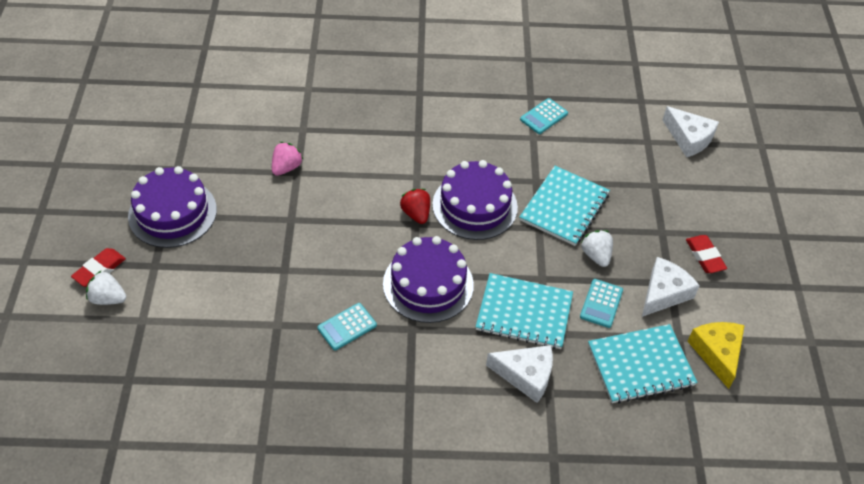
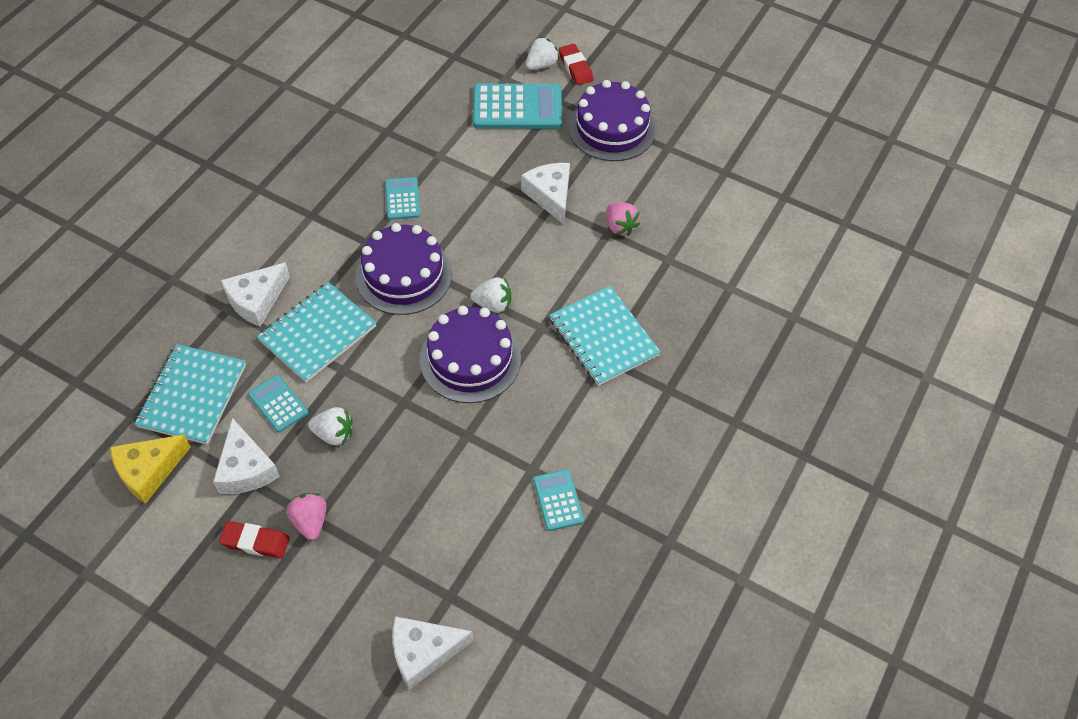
camera: 120 degrees right, 5 degrees up
(180, 292) = (517, 107): none -> turquoise calculator
(279, 224) = (550, 195): none -> white cheese
(416, 214) = (493, 304): red strawberry -> white strawberry
(564, 207) = (413, 441): turquoise notebook -> turquoise notebook (603, 337)
(666, 234) = (310, 521): none -> pink strawberry
(717, 353) = (149, 471): yellow cheese -> yellow cheese turned 120 degrees clockwise

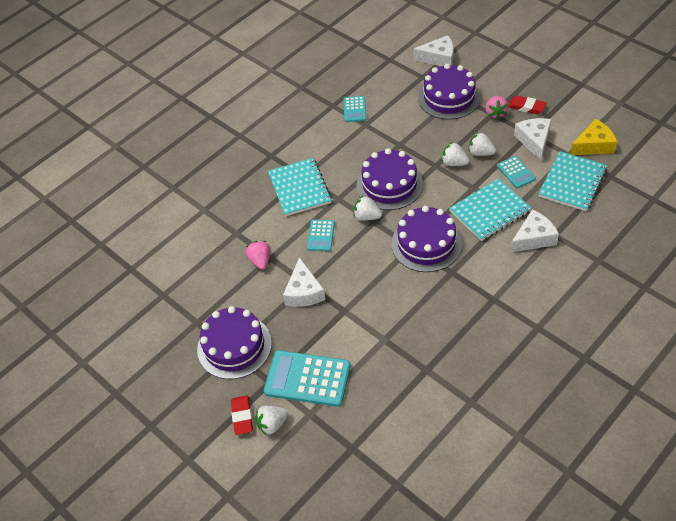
camera: 160 degrees left, 5 degrees down
(375, 409) = (454, 163): none -> white strawberry
(395, 548) = (449, 97): none -> purple cake
(402, 199) = (420, 303): turquoise calculator -> turquoise calculator (321, 235)

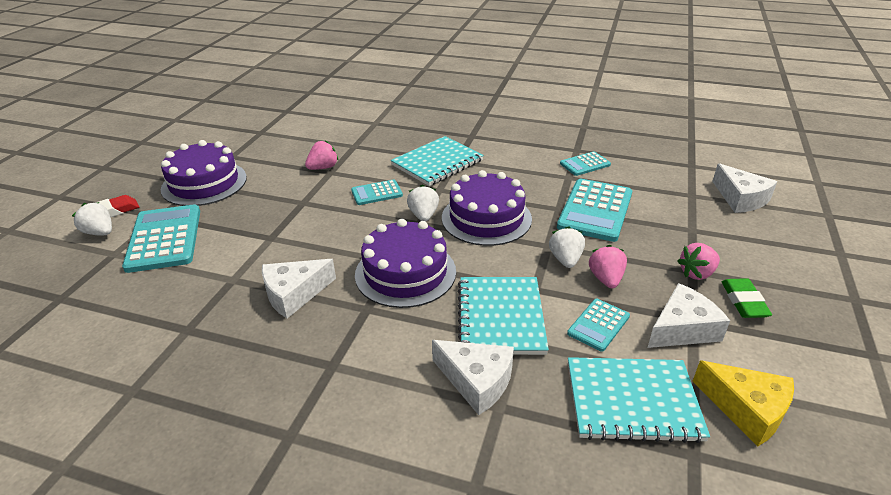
camera: 60 degrees right, 15 degrees down
(304, 292) = (290, 204): white cheese -> white cheese (294, 294)
(412, 128) = (595, 210): none -> turquoise calculator
(449, 97) = (679, 225): purple cake -> none
(480, 153) = (606, 279): white strawberry -> pink strawberry
(490, 211) = (500, 317): turquoise notebook -> turquoise notebook turned 60 degrees clockwise
(526, 107) = (744, 302): red eraser -> green eraser

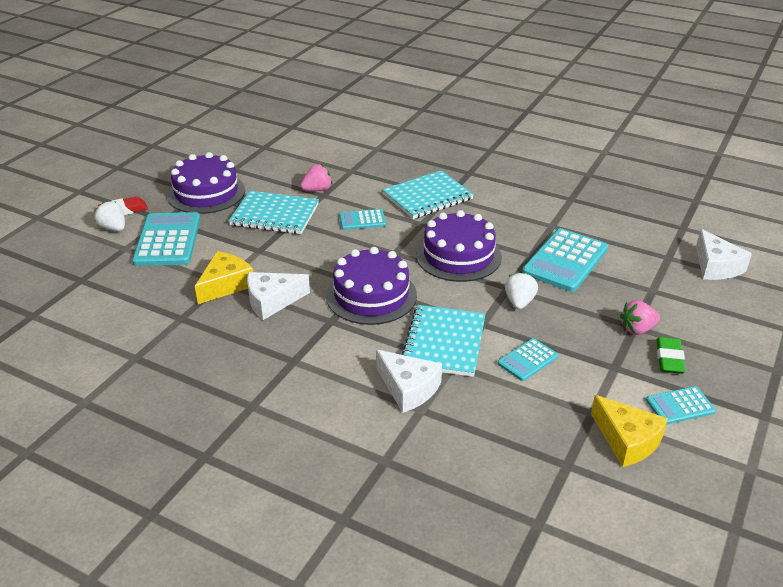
camera: 10 degrees right, 0 degrees up
(237, 282) = (225, 285): none -> yellow cheese
(423, 215) = (400, 246): white strawberry -> none
(585, 164) = (573, 214): turquoise calculator -> turquoise calculator (680, 406)
(606, 279) = (550, 323): pink strawberry -> none
(632, 401) = (533, 421): turquoise notebook -> turquoise notebook (275, 215)
(682, 329) = (601, 373): white cheese -> none

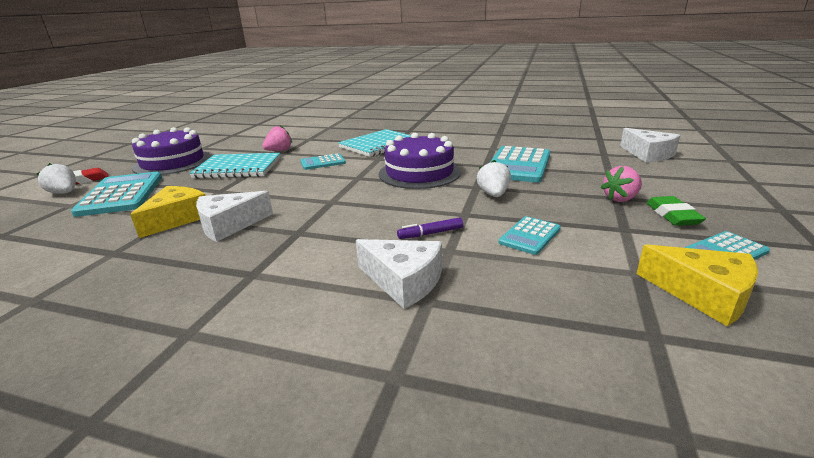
camera: 10 degrees left, 10 degrees down
(371, 295) = (340, 208): purple cake -> none
(444, 342) = (431, 233): turquoise notebook -> purple marker

